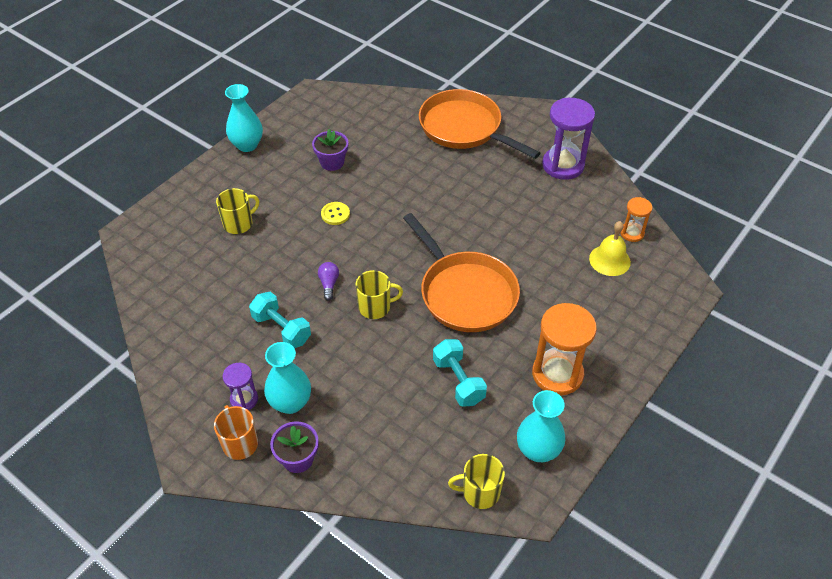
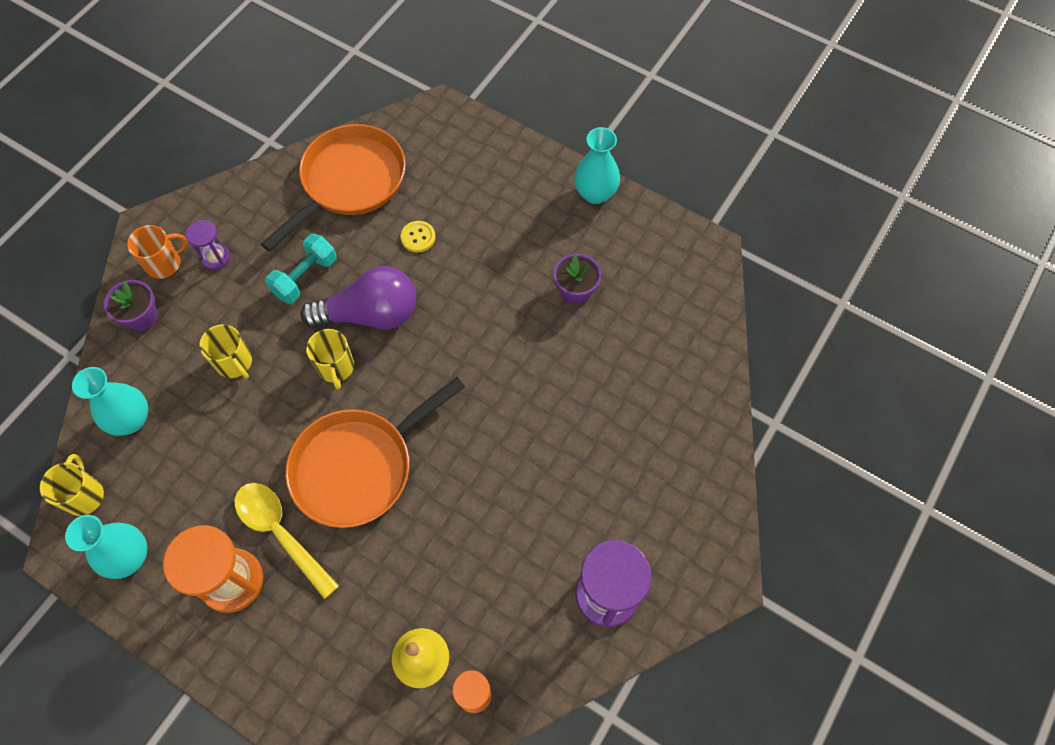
camera: 85 degrees right, 15 degrees up
(239, 223) = (460, 209): yellow mug -> yellow mug (234, 363)
(290, 403) = (209, 300): turquoise vase -> turquoise vase (131, 420)
(329, 284) = (370, 314): purple light bulb -> purple light bulb, size x2.46
(335, 214) = (483, 306): yellow button -> yellow button (418, 237)
(458, 381) = (227, 466): turquoise dumbbell -> none
(464, 128) = (668, 450): orange pan -> orange pan (349, 182)
(518, 342) = (280, 533): none -> yellow spoon

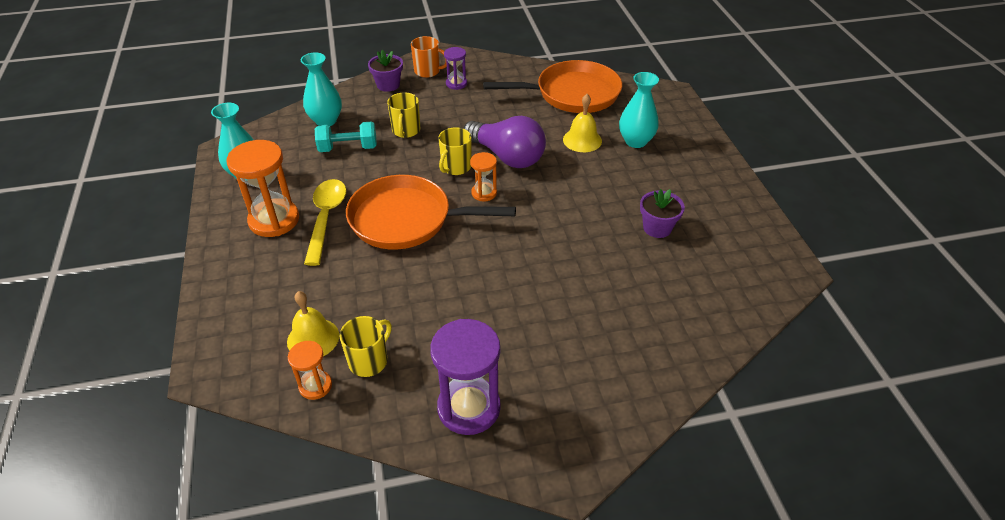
camera: 45 degrees right, 20 degrees down
(84, 495) = (263, 135): yellow mug -> yellow mug (369, 360)
(305, 277) = (492, 119): turquoise dumbbell -> turquoise dumbbell (348, 148)
(395, 376) = (484, 193): none -> orange hourglass
(418, 237) = (582, 140): yellow button -> yellow bell
(595, 193) = (734, 188): turquoise vase -> turquoise vase (635, 141)

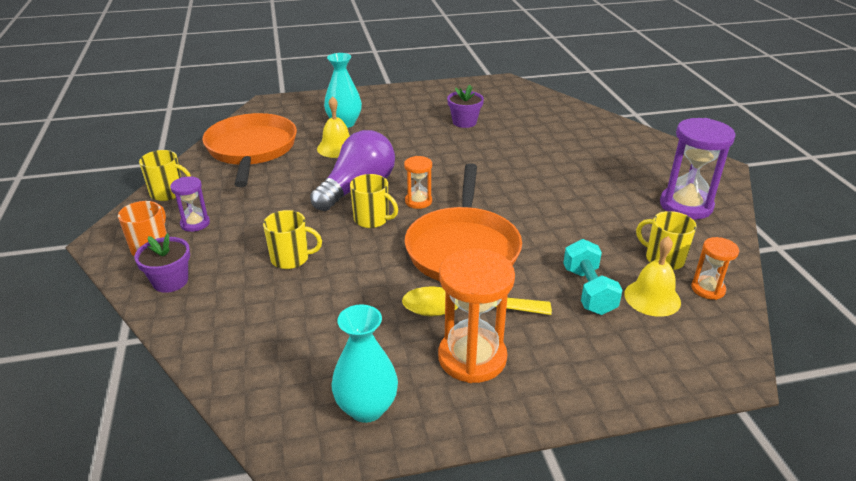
camera: 90 degrees left, 10 degrees down
(326, 121) = (244, 335): turquoise vase -> none
(348, 148) = (320, 306): turquoise dumbbell -> turquoise dumbbell (588, 291)
(499, 66) = (168, 193): none -> yellow mug

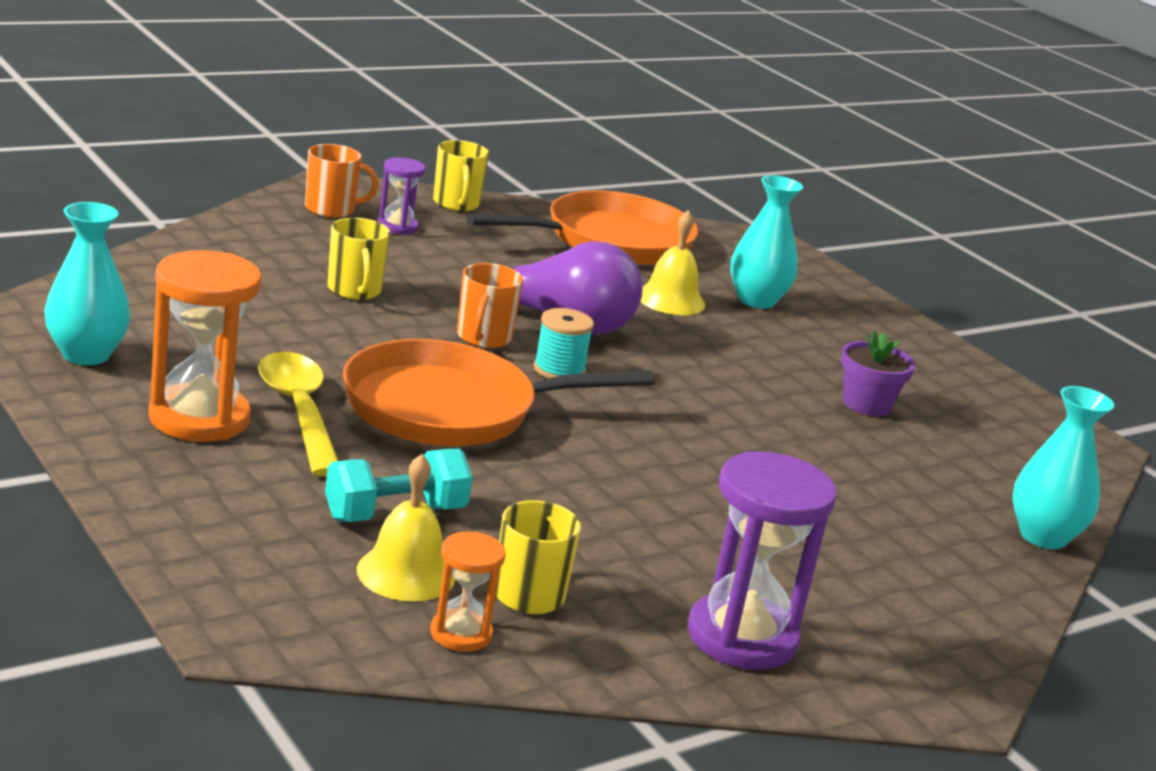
camera: 65 degrees right, 10 degrees down
(170, 281) = (270, 228): purple flower pot -> none
(372, 219) = (483, 338): yellow mug -> orange mug
(418, 201) = (559, 370): orange hourglass -> turquoise spool
(584, 113) = (1043, 536): none -> turquoise vase

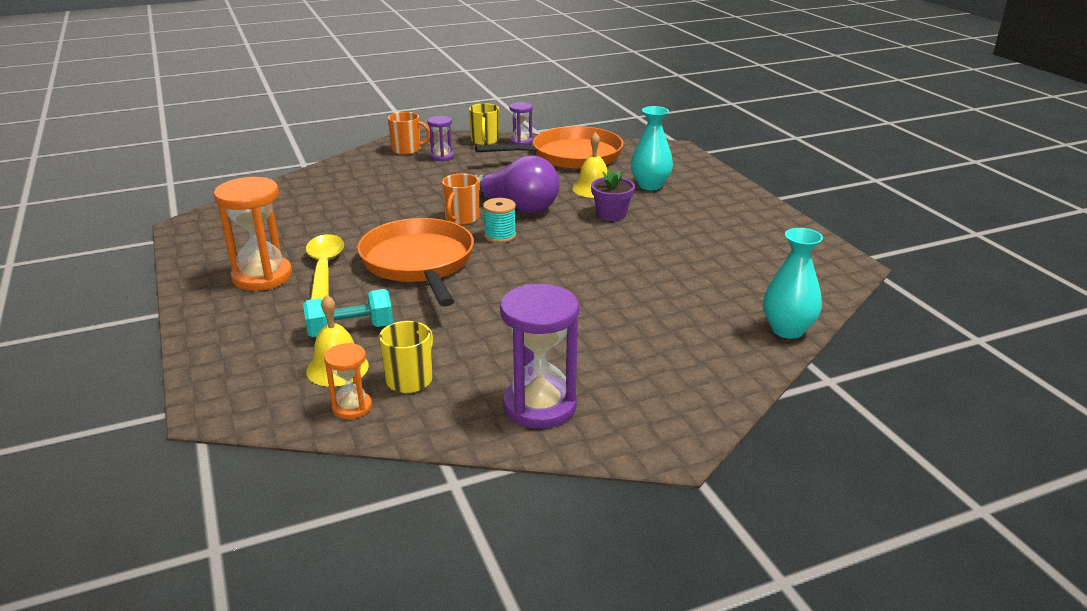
camera: 15 degrees right, 5 degrees up
(86, 354) = (217, 242): turquoise vase -> none
(354, 290) = (396, 195): yellow mug -> none
(450, 408) = (419, 263): orange pan -> orange pan turned 75 degrees clockwise
(518, 210) = (521, 142): none -> purple hourglass
(866, 404) = (696, 247): purple flower pot -> purple flower pot (611, 214)

